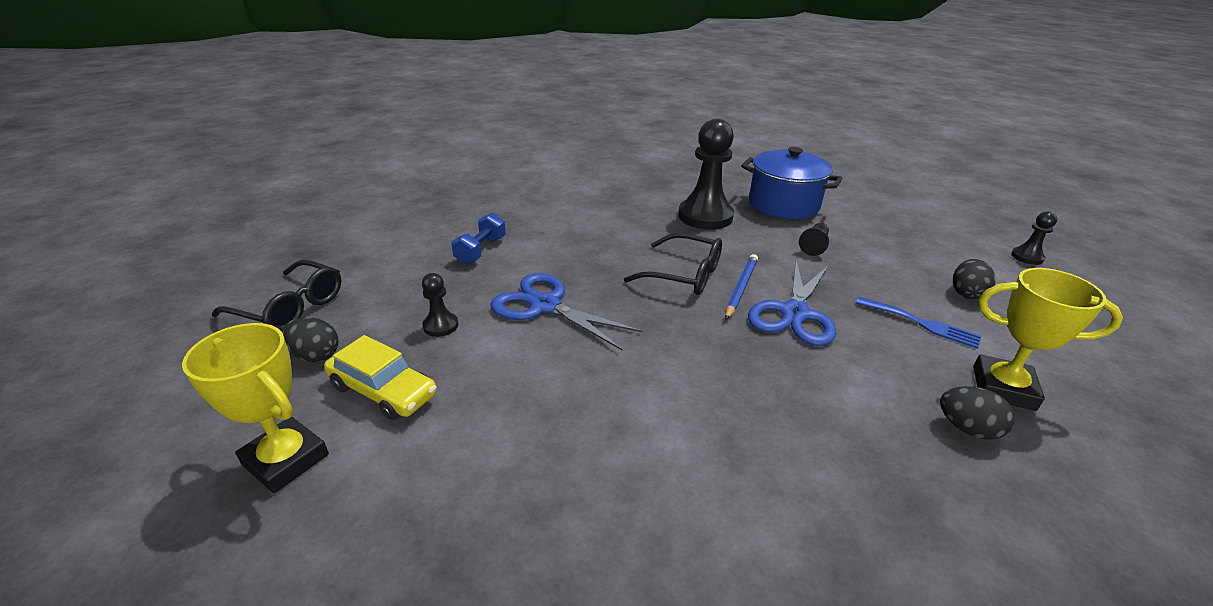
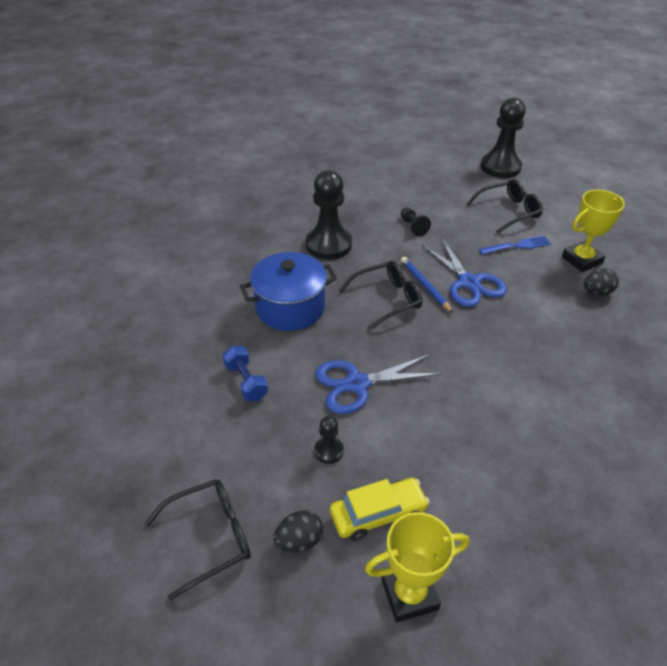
camera: 50 degrees left, 10 degrees up
(783, 204) = (354, 203): blue pot -> blue pot (290, 308)
(966, 293) = (509, 211): black egg -> black glasses
(1027, 257) = (500, 167): black pawn -> black pawn, size x2.16

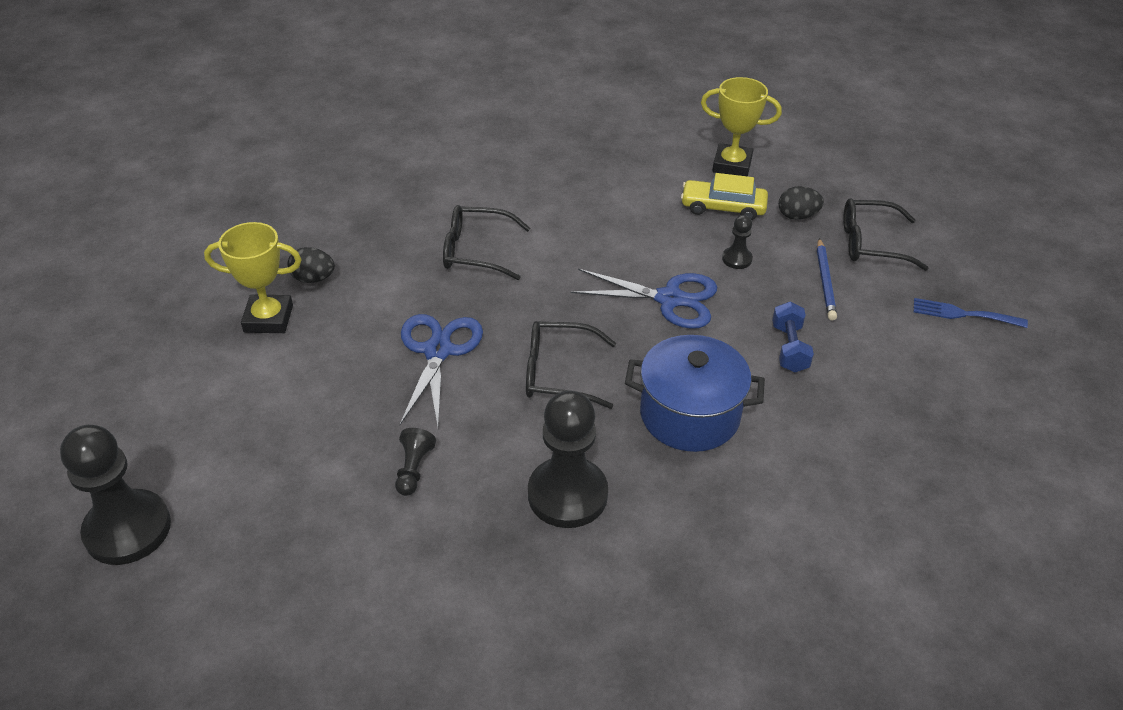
camera: 150 degrees left, 0 degrees up
(425, 285) = (495, 370): blue pencil -> blue pencil (825, 281)
(509, 211) = (247, 430): black glasses -> black glasses (476, 251)
(518, 246) = (314, 371): blue fork -> blue fork (963, 314)

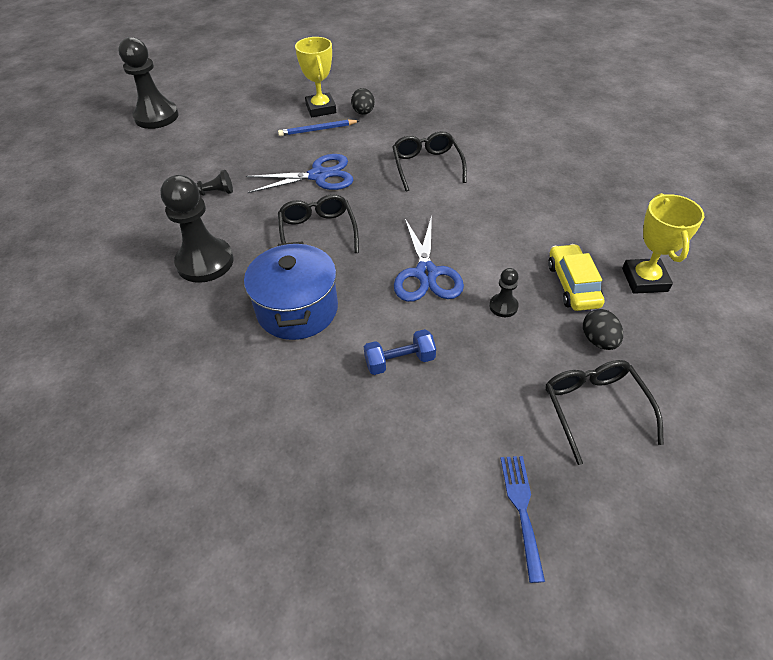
camera: 75 degrees right, 5 degrees up
(825, 281) = (508, 376): blue pencil -> blue pencil (317, 130)

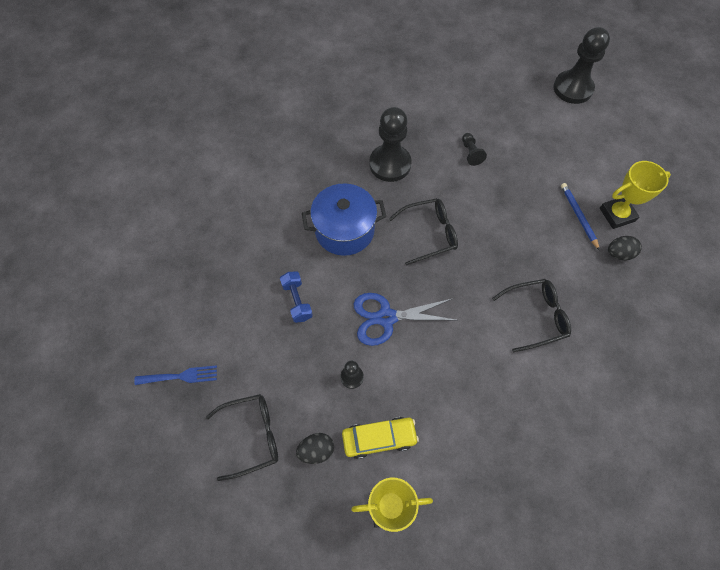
camera: 85 degrees right, 15 degrees up
(319, 176) = (505, 225): blue scissors -> none

